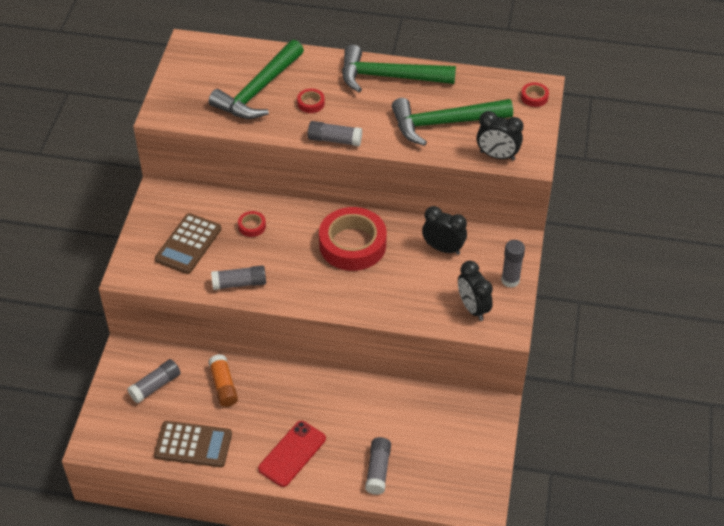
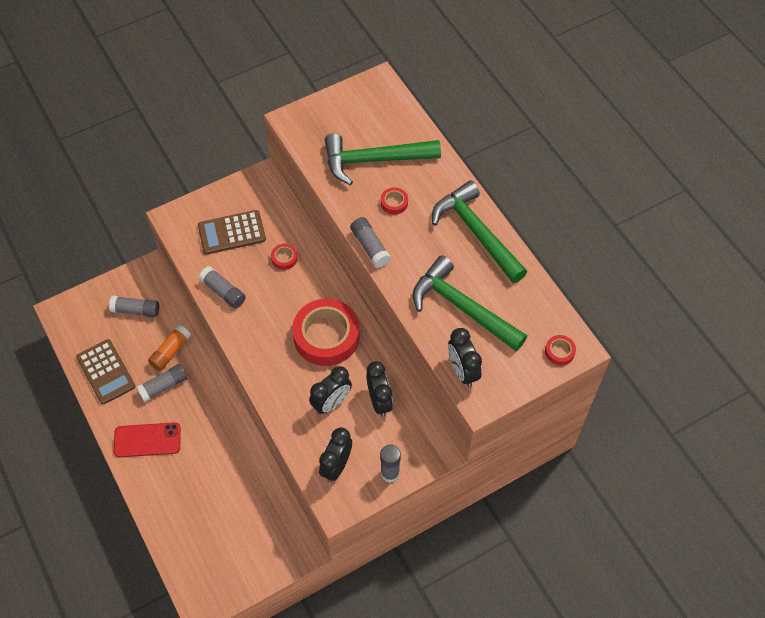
camera: 50 degrees right, 10 degrees up
(378, 470) = (177, 508): grey glue stick -> grey glue stick (163, 386)
(415, 277) = (331, 403): none -> black clock

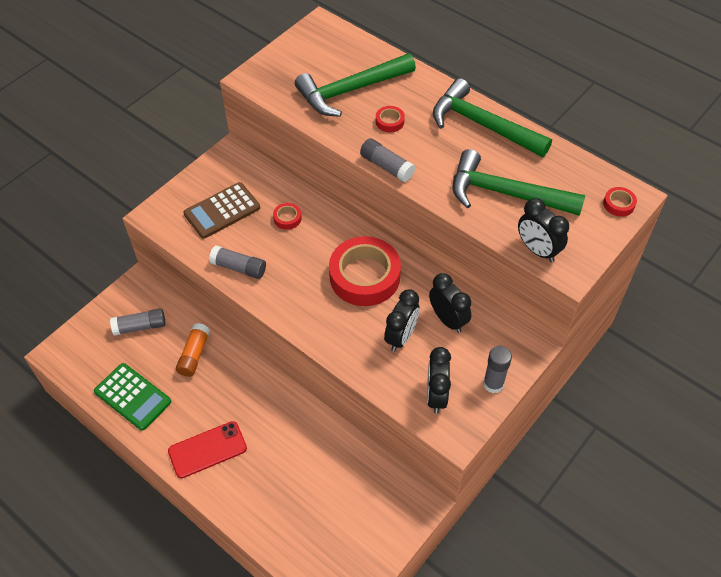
camera: 20 degrees left, 5 degrees down
(106, 372) = (132, 397): brown calculator -> green calculator
(163, 386) = (201, 390): grey glue stick -> none

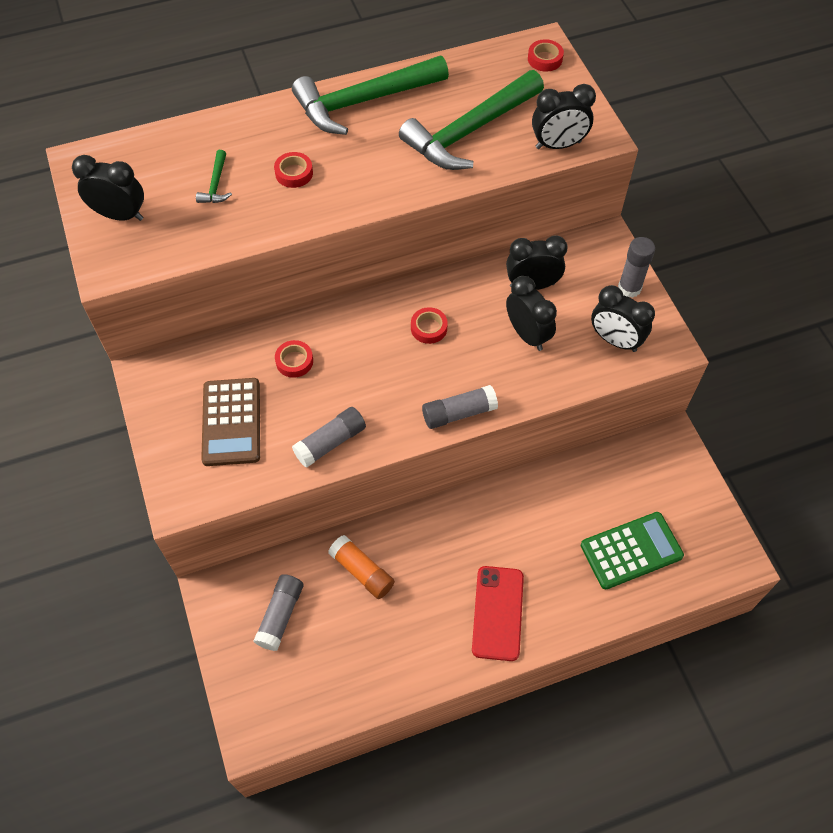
camera: 60 degrees left, 5 degrees up
(132, 397) = (377, 666): green calculator -> green calculator (631, 551)
(293, 62) = (120, 215): none -> black clock
(350, 91) = (216, 185): green hammer -> green hammer, size x0.41
(364, 276) = (429, 328): red tape -> red tape, size x0.41
(386, 166) = (357, 207): grey glue stick -> grey glue stick (459, 413)

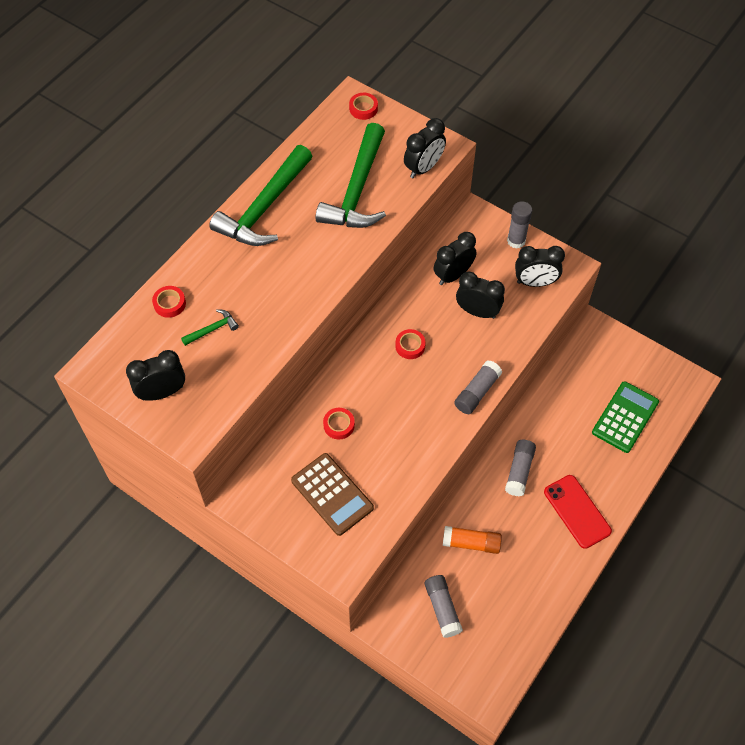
camera: 35 degrees left, 0 degrees up
(216, 185) = (212, 329): green hammer -> green hammer turned 90 degrees counterclockwise
(294, 173) = (261, 289): red tape -> red tape (169, 304)
(330, 442) = (411, 465): grey glue stick -> grey glue stick (519, 471)

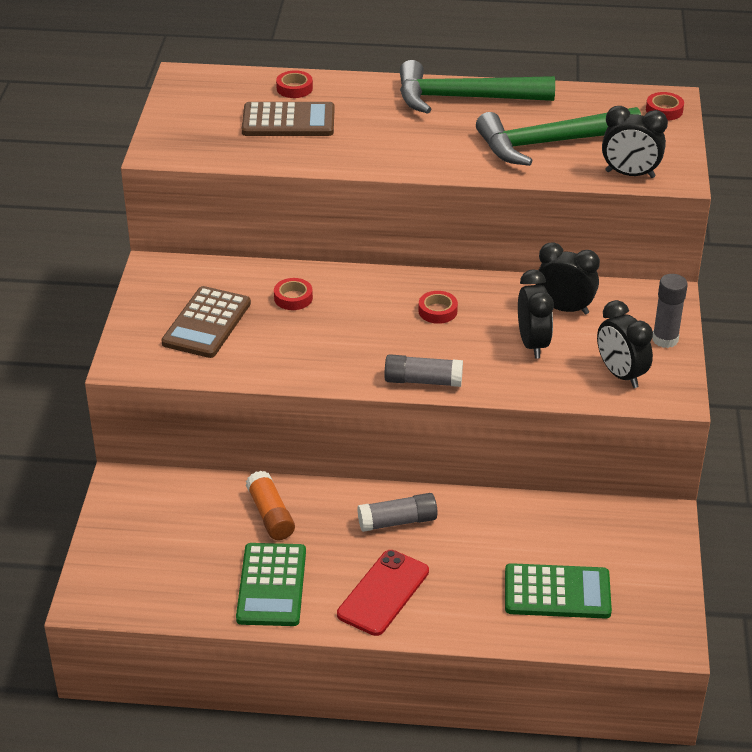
camera: 60 degrees right, 20 degrees down
(162, 392) = (192, 120): black clock -> none
(212, 329) = (288, 121): green hammer -> brown calculator
(442, 608) = (171, 521): grey glue stick -> none
(536, 573) = (271, 585): none -> green calculator

